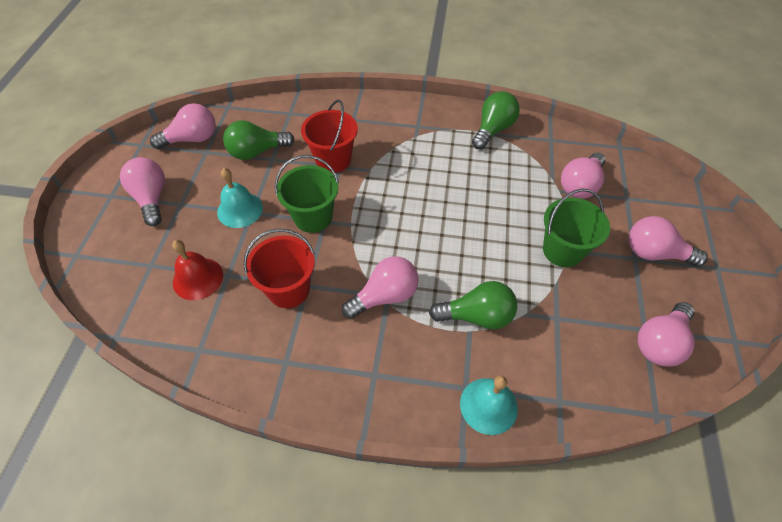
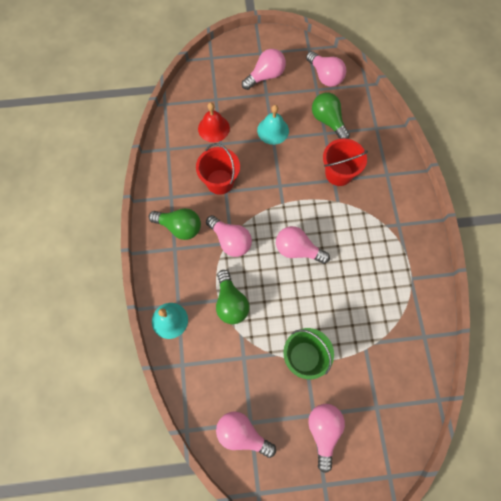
camera: 75 degrees right, 15 degrees up
(313, 217) = (281, 177): green bucket -> none
(493, 130) = (417, 285): green light bulb -> green light bulb (179, 227)
(580, 185) = (377, 366): pink light bulb -> pink light bulb (297, 250)

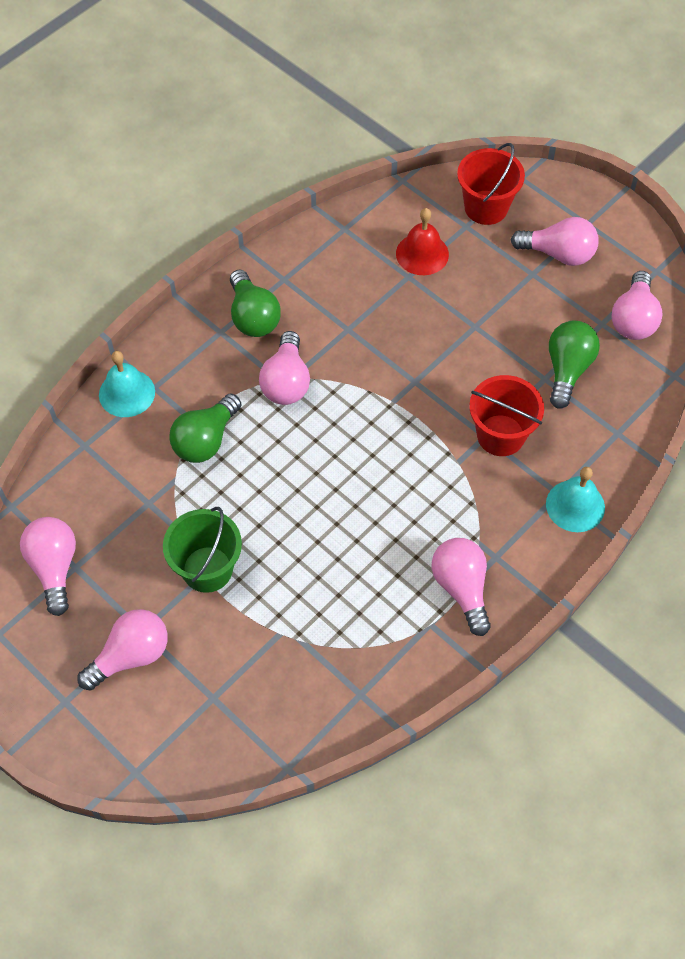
camera: 50 degrees right, 10 degrees down
(220, 182) = (354, 314): red bucket -> red bucket (486, 207)
(273, 130) = (486, 318): turquoise bell -> turquoise bell (575, 505)
(297, 250) = (344, 463): pink light bulb -> pink light bulb (461, 588)

